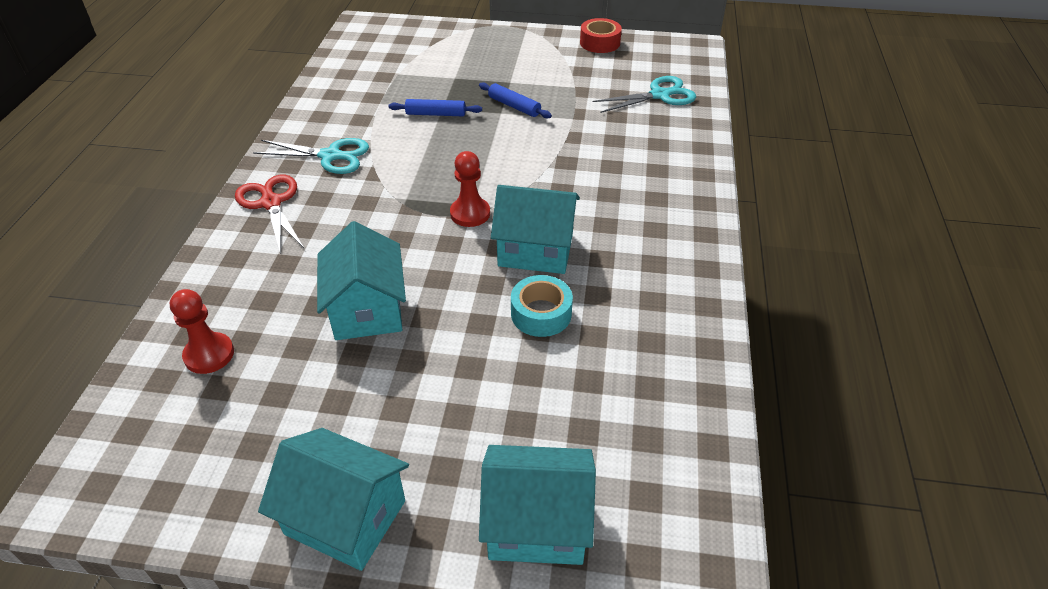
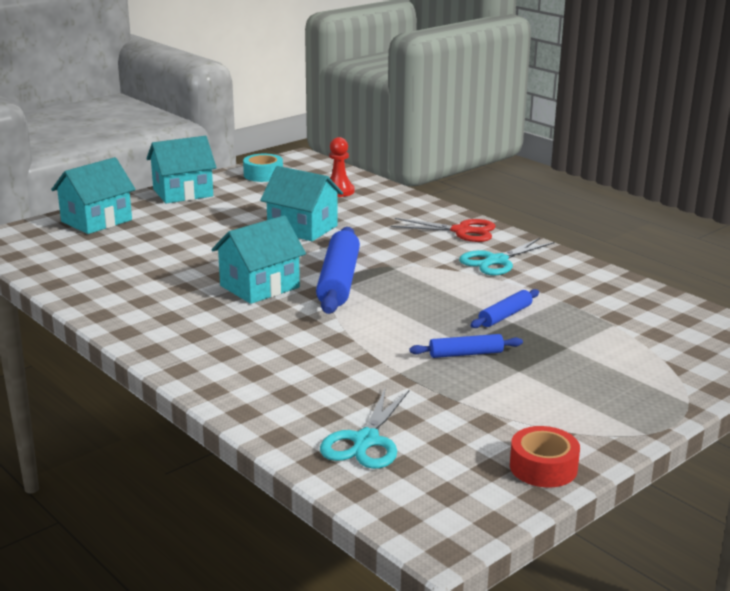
camera: 130 degrees right, 20 degrees down
(470, 213) = (338, 281): red pawn -> blue rolling pin
(541, 314) = (204, 266): turquoise tape -> turquoise tape (263, 175)

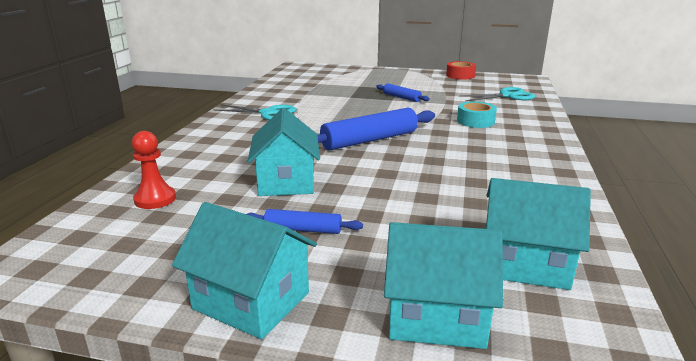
camera: 125 degrees left, 0 degrees up
(259, 286) = (422, 158): turquoise house -> turquoise house (525, 263)
(263, 175) = (116, 269): turquoise tape -> turquoise tape (475, 121)
(461, 231) = (221, 131): red scissors -> none
(505, 316) = (345, 99): blue rolling pin -> blue rolling pin (303, 229)

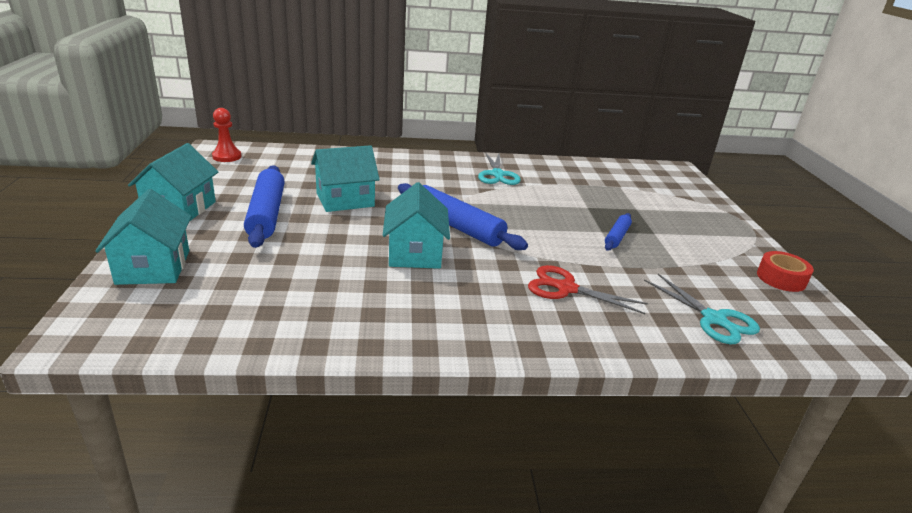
camera: 70 degrees right, 5 degrees up
(155, 199) = (304, 164): red pawn -> red pawn (227, 156)
(303, 229) = (267, 214): blue rolling pin -> blue rolling pin, size x1.91
(475, 121) = (566, 288): turquoise tape -> red scissors
(525, 263) = (217, 305): turquoise house -> turquoise house (415, 253)

